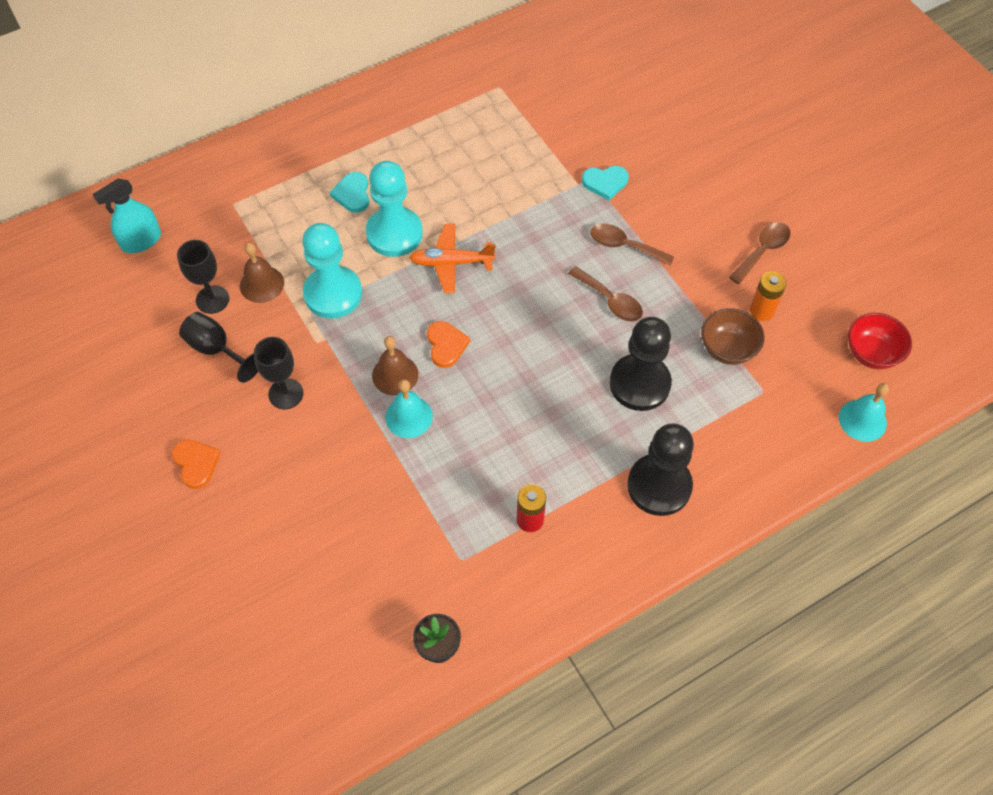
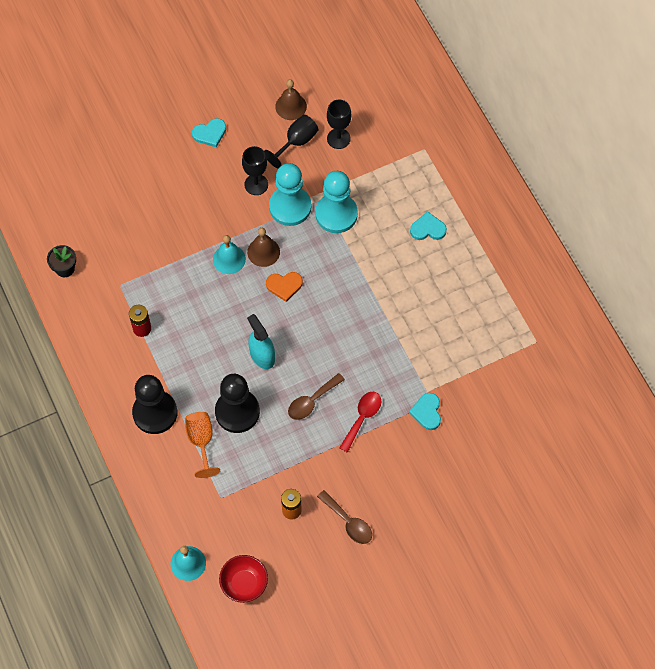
camera: 95 degrees right, 5 degrees up
(141, 241) = (394, 92): turquoise spray bottle -> turquoise spray bottle (262, 355)
(196, 463) = (210, 133): orange heart -> turquoise heart
(262, 284) = (349, 169): brown bell -> brown bell (291, 106)
(394, 233) = (387, 256): turquoise pawn -> turquoise pawn (290, 207)
(451, 263) = (356, 294): orange plane -> none
(624, 246) = (362, 418): brown spoon -> red spoon
(690, 422) = (201, 441): none -> orange goblet
(727, 349) = (260, 478): brown bowl -> none

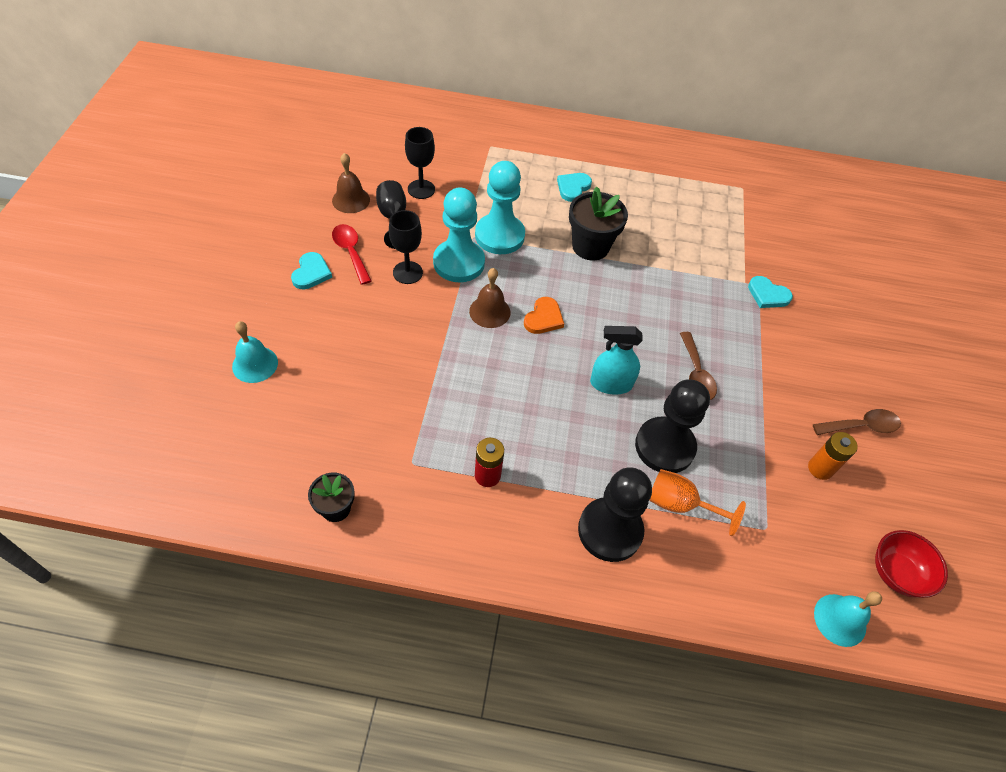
camera: 60 degrees left, 10 degrees down
(229, 259) = (472, 344): turquoise bell -> turquoise bell (255, 364)
(362, 418) = (743, 345): red spoon -> red spoon (351, 252)
(375, 275) = (590, 246): none -> black flower pot

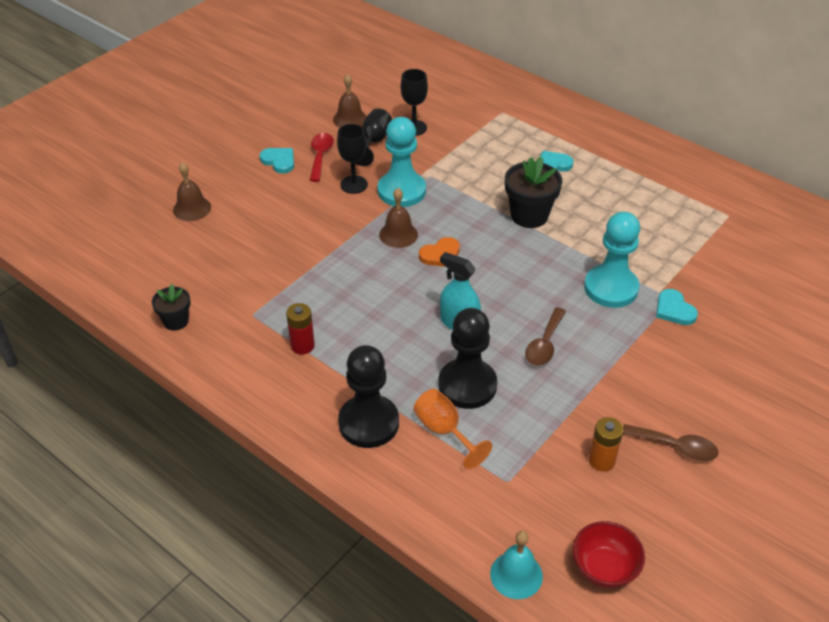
camera: 35 degrees right, 10 degrees down
(255, 364) = (192, 208): turquoise bell -> brown bell
(311, 273) = (279, 161): turquoise heart -> turquoise heart turned 90 degrees counterclockwise
(499, 236) = (453, 182): turquoise pawn -> turquoise pawn (611, 288)

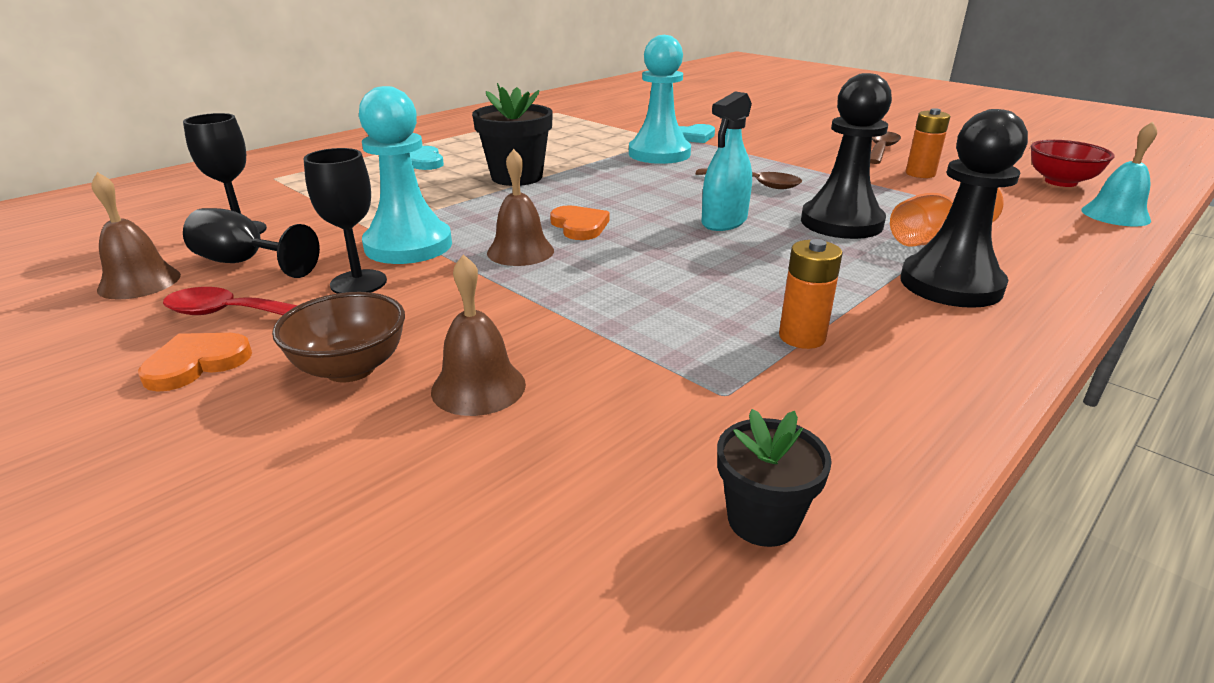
camera: 85 degrees left, 15 degrees down
(192, 208) = (277, 511): brown bell -> brown bell (478, 387)
(275, 202) = (350, 368): none -> brown bowl
(279, 161) = (196, 363): turquoise heart -> orange heart
(302, 346) = (802, 337): red battery -> orange battery

